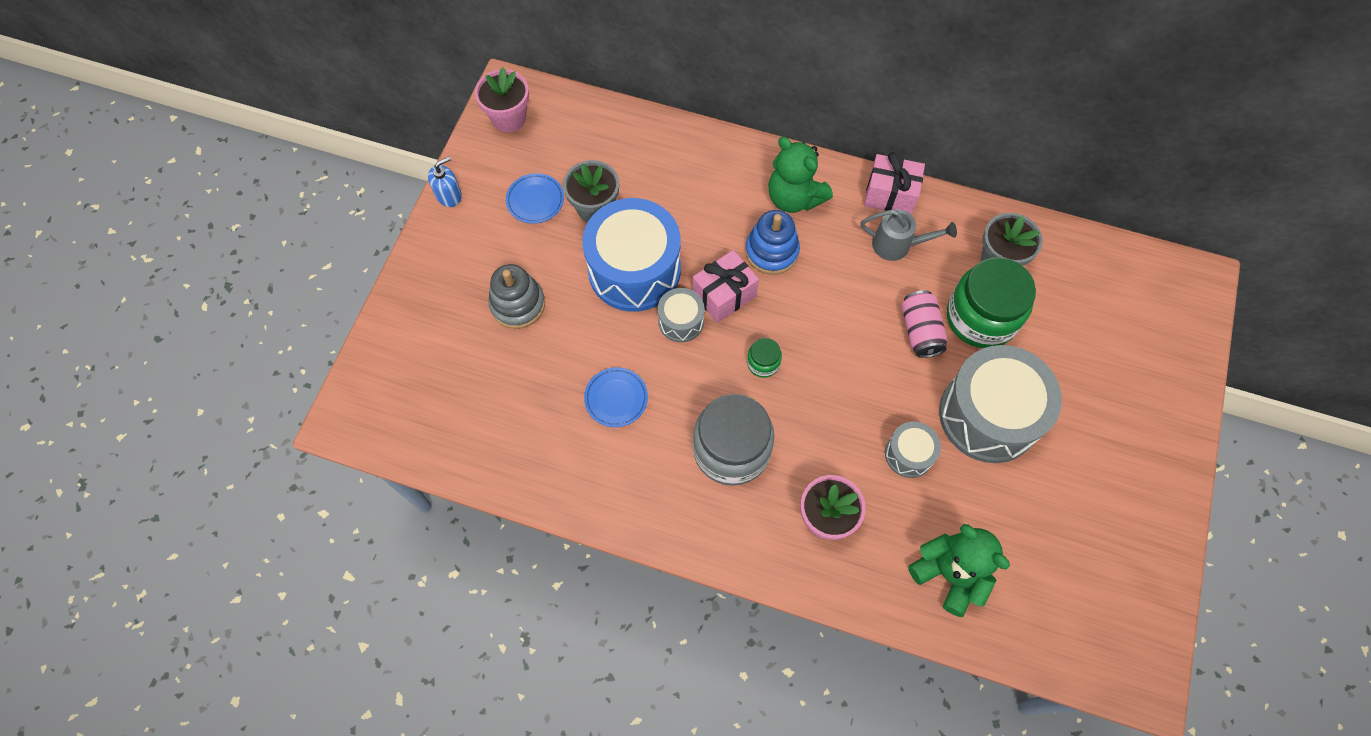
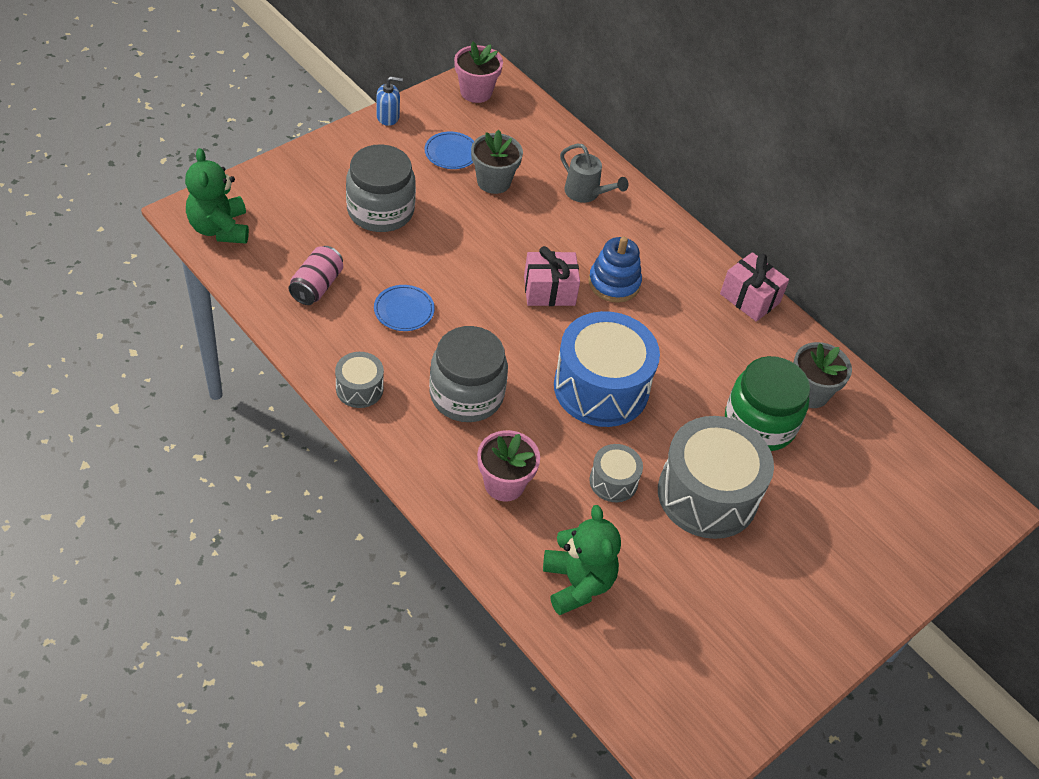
camera: 25 degrees right, 15 degrees down
(518, 304) = (380, 210): grey stacking toy -> grey jar
(634, 269) = (490, 236): blue drum -> blue drum (601, 387)
(681, 321) = (499, 289): grey drum -> grey drum (359, 388)
(763, 363) = (542, 352): green jar -> none
(794, 198) = (664, 258): green teddy bear -> green teddy bear (220, 228)
(898, 245) = (727, 335): grey watering can -> grey watering can (586, 193)
(920, 331) = (696, 403): pink can -> pink can (317, 286)

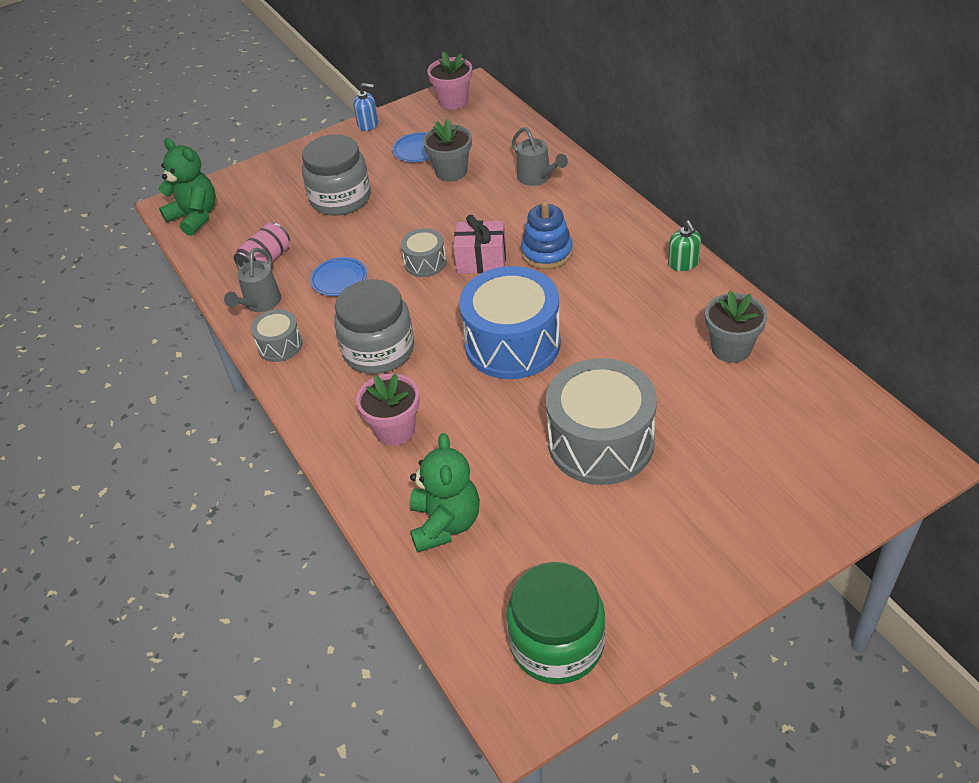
camera: 20 degrees right, 5 degrees down
(220, 228) = (195, 217): green teddy bear -> green teddy bear turned 135 degrees clockwise
(324, 339) = (260, 304): none -> grey watering can
(613, 481) = (505, 429): grey drum -> grey drum (425, 263)
(750, 298) = (683, 263): pink gift -> green soap dispenser
(759, 423) = (670, 376): green jar -> green jar (557, 643)

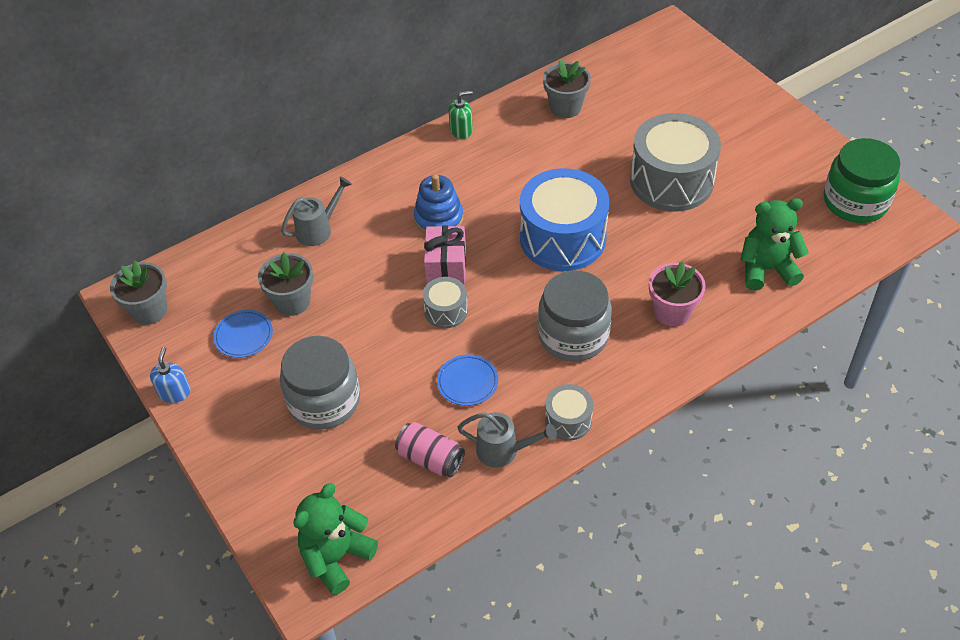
camera: 95 degrees left, 5 degrees up
(453, 101) = (149, 310): pink flower pot -> grey flower pot

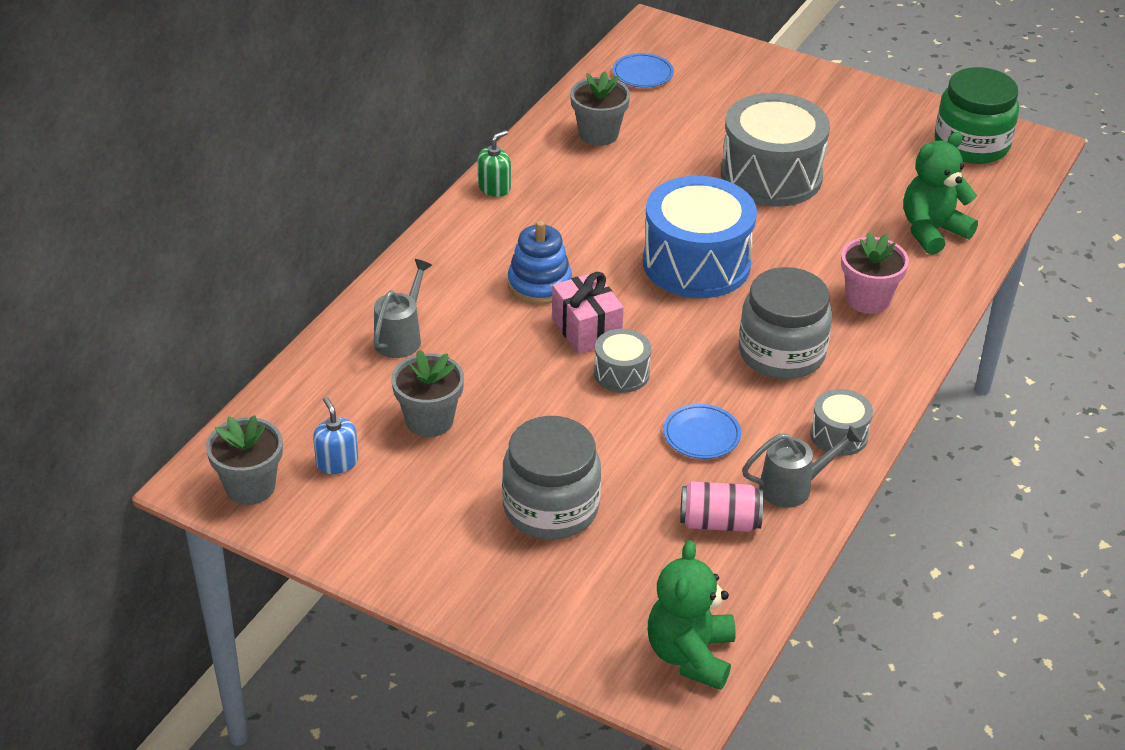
camera: 30 degrees left, 10 degrees down
(174, 392) = (356, 561): blue soap dispenser -> blue soap dispenser (337, 462)
(244, 336) = (397, 474): blue plate -> blue plate (642, 74)

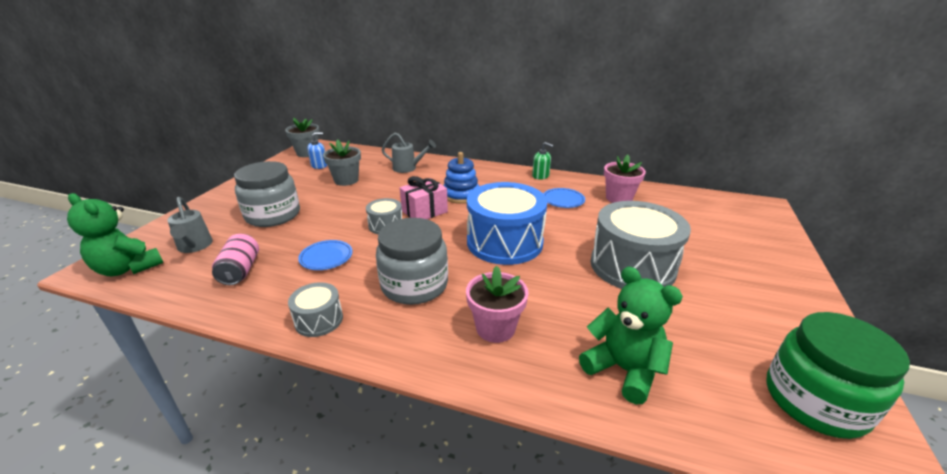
camera: 80 degrees right, 10 degrees down
(598, 134) = (619, 198): grey flower pot -> pink flower pot
(642, 74) = (702, 206): blue plate -> blue plate (563, 200)
(690, 655) = (128, 268): green teddy bear -> green teddy bear turned 150 degrees counterclockwise
(793, 487) = (265, 300): grey watering can -> grey watering can (194, 247)

